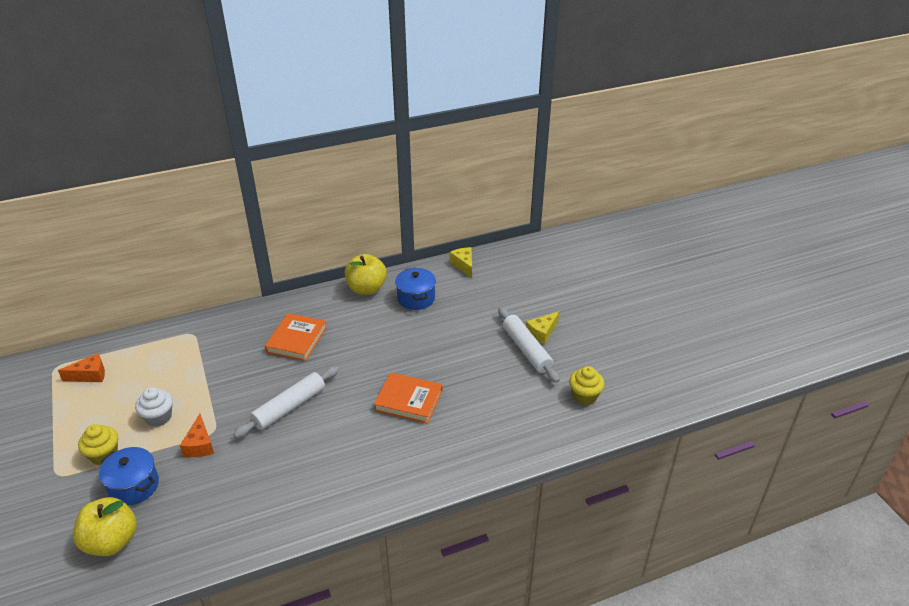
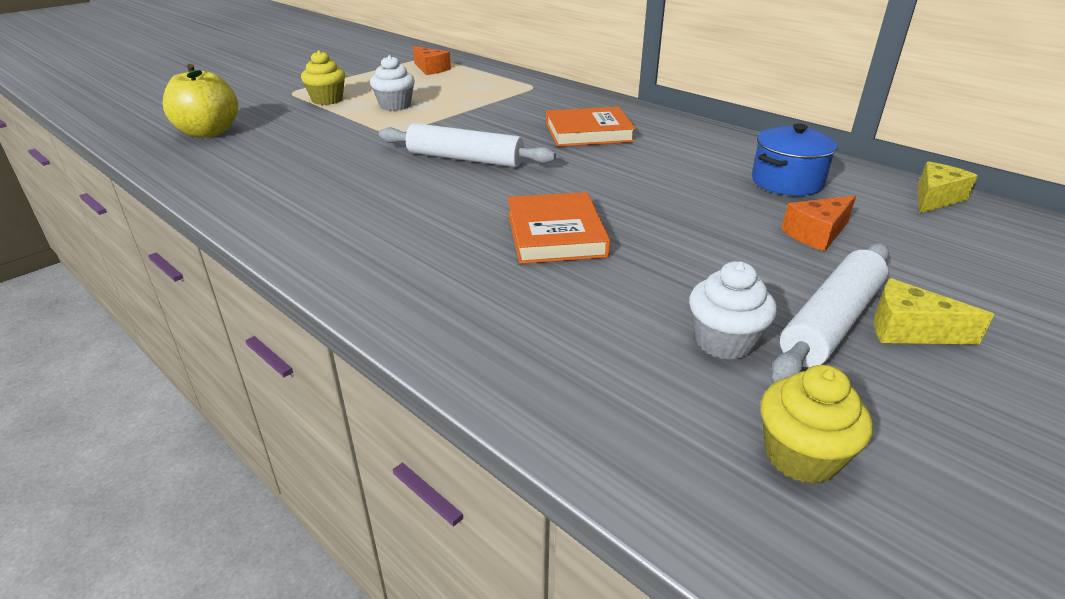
camera: 65 degrees right, 5 degrees down
(134, 486) = (289, 121): blue pot -> none
(200, 445) = (367, 132): orange cheese -> orange cheese (817, 234)
(366, 289) = (747, 145): yellow apple -> none
(521, 384) = (724, 341): none -> white cupcake

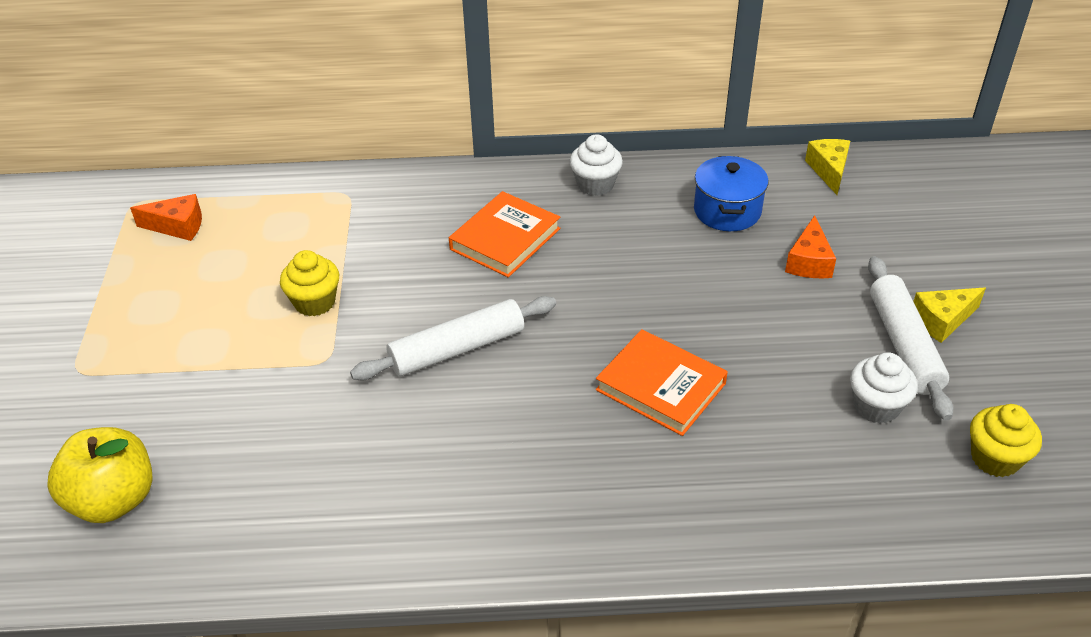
camera: 45 degrees left, 10 degrees up
(327, 100) = (153, 356): yellow cupcake -> yellow cupcake (315, 302)
(395, 106) = (252, 316): white cupcake -> white cupcake (595, 184)

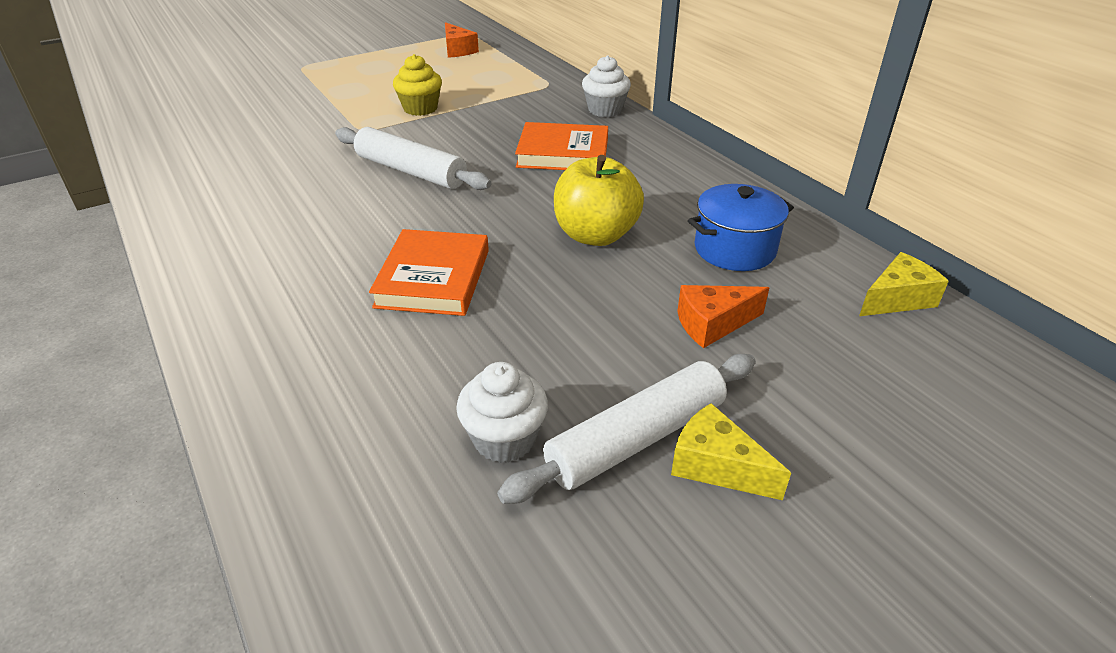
camera: 60 degrees right, 5 degrees down
(114, 500) = (195, 108): yellow apple -> yellow apple (595, 235)
(595, 184) = (684, 171): white cupcake -> white cupcake (605, 110)
(995, 458) = (477, 587): yellow cupcake -> none

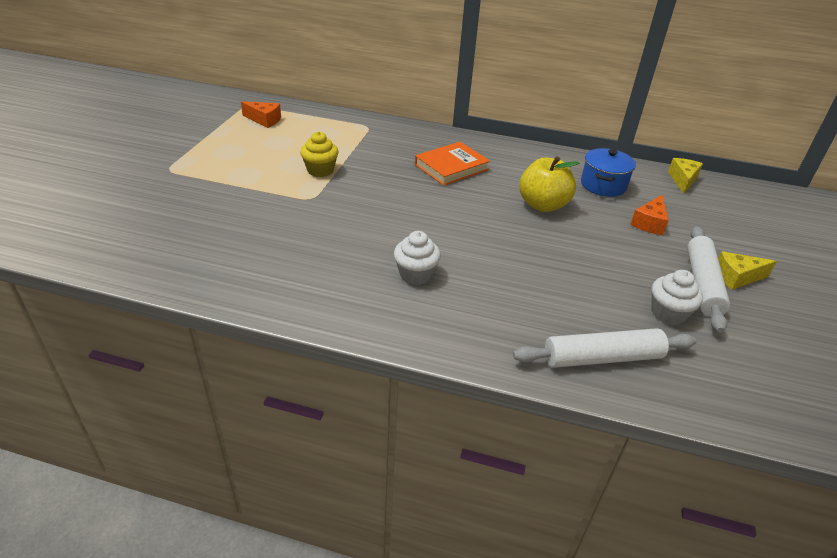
camera: 45 degrees left, 0 degrees up
(411, 171) = (393, 212): white rolling pin -> white rolling pin (602, 358)
(433, 278) = (516, 264): orange book -> none
(605, 110) = (426, 132): white cupcake -> white cupcake (415, 274)

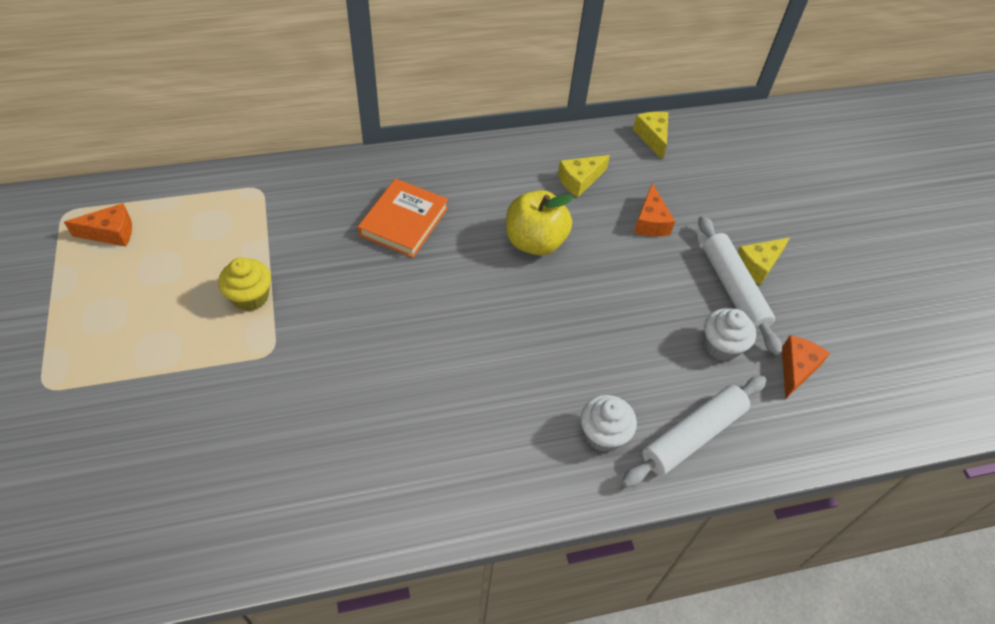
camera: 30 degrees left, 15 degrees up
(415, 274) = (463, 415): white cupcake -> white cupcake (603, 434)
(603, 185) = (579, 180): blue pot -> yellow cheese
(736, 354) = (796, 369): none -> orange cheese

